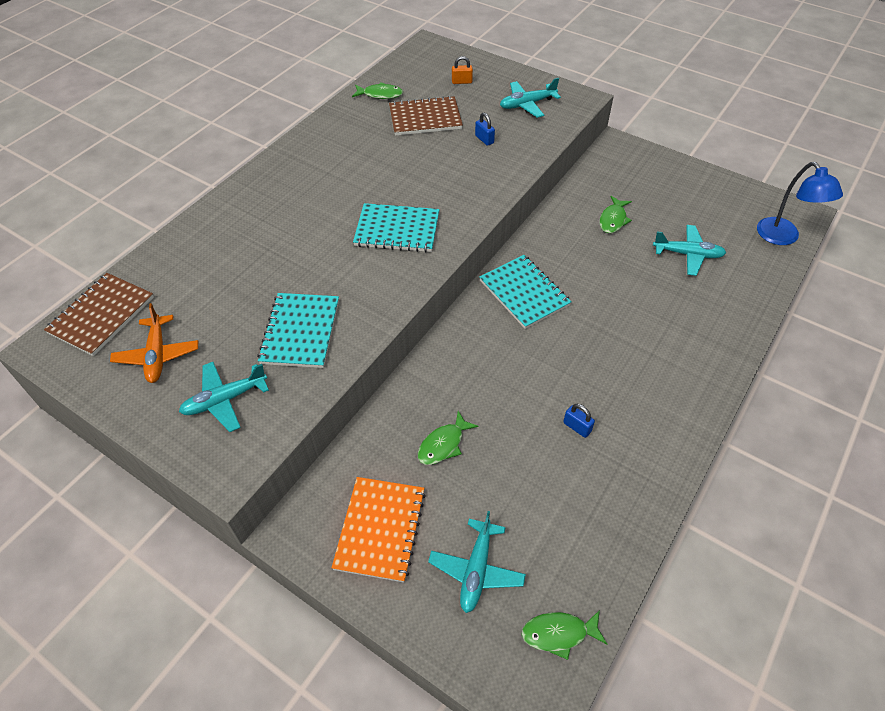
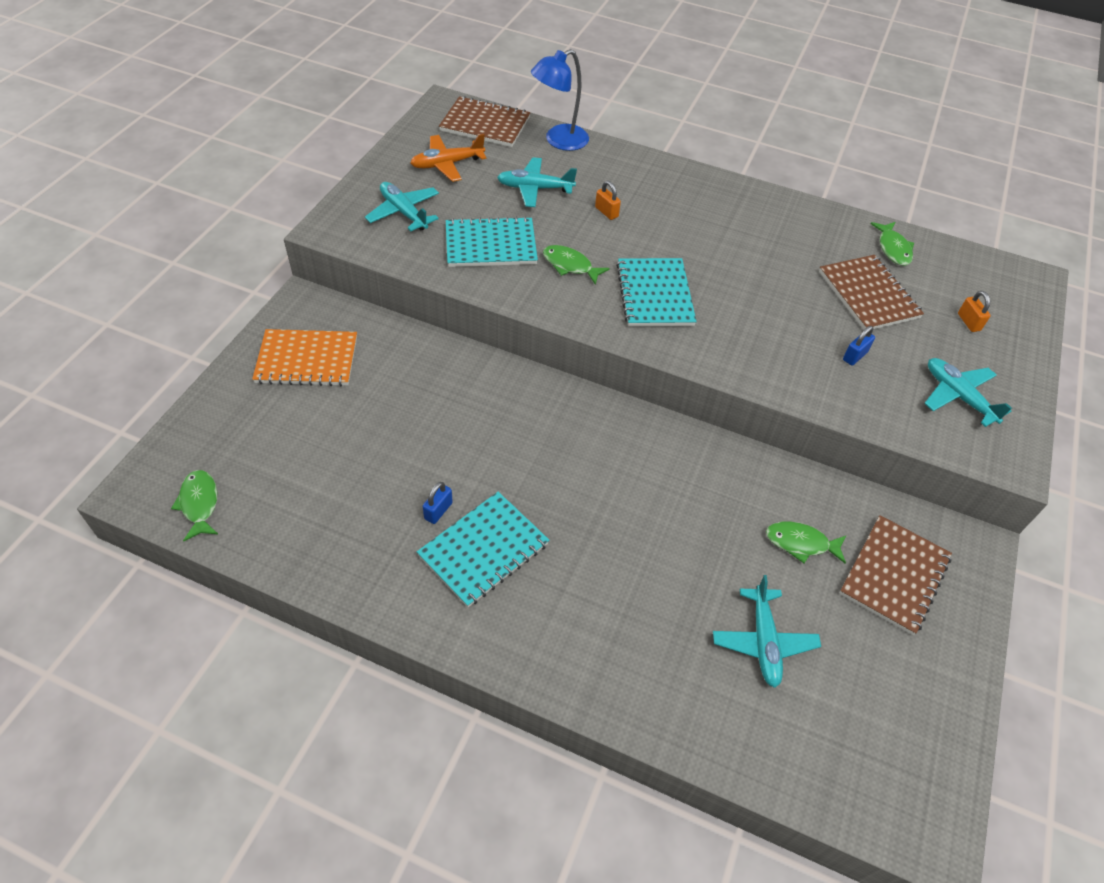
camera: 75 degrees right, 0 degrees up
(282, 242) = (606, 212): none -> orange padlock
(443, 444) = (403, 395): green fish -> green fish (570, 265)
(476, 570) = (266, 435): turquoise plane -> turquoise plane (535, 188)
(524, 293) = (630, 448): turquoise notebook -> turquoise notebook (483, 550)
(637, 184) = (894, 575): none -> brown notebook
(783, 237) = (856, 794): blue lamp -> blue lamp (559, 141)

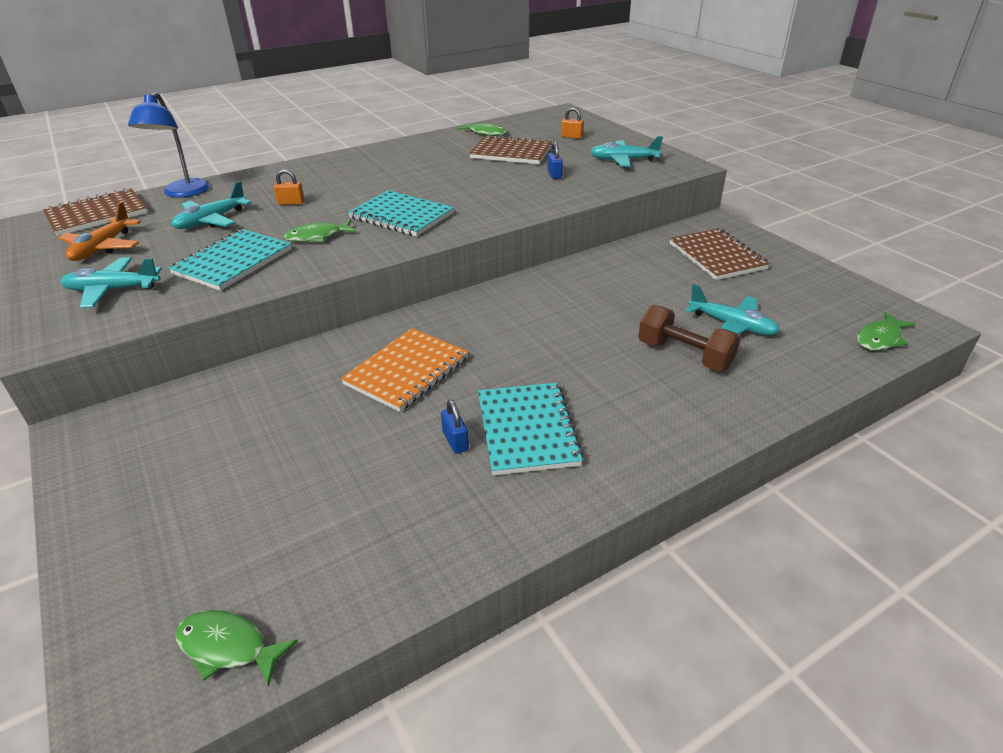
camera: 50 degrees left, 15 degrees down
(307, 360) = (157, 460): orange notebook -> orange notebook (407, 371)
(676, 619) = (684, 355): none -> brown dumbbell
(801, 543) = (662, 277): green fish -> green fish (880, 339)

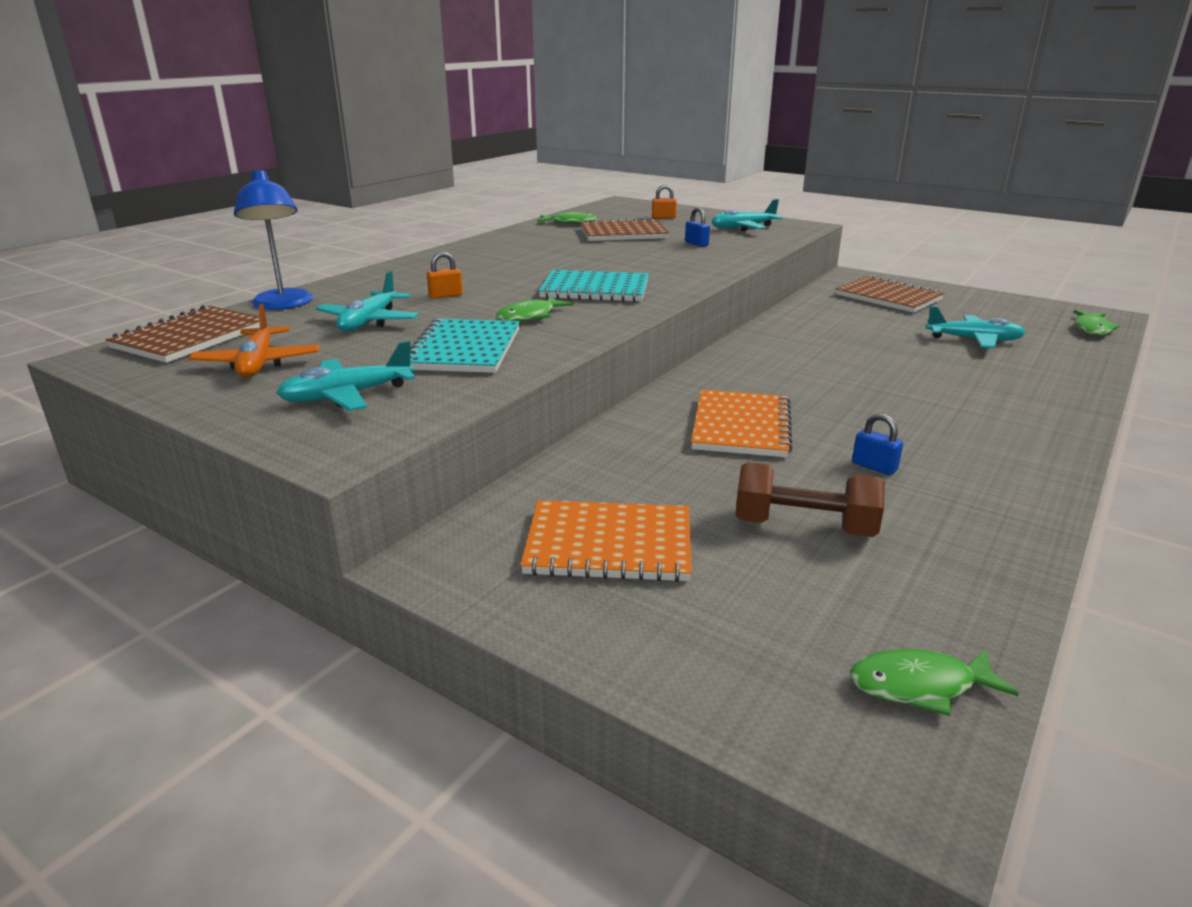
camera: 25 degrees left, 10 degrees down
(190, 452) = (609, 544): none -> orange notebook
(527, 430) = (924, 444): turquoise notebook -> none
(684, 355) = (969, 366): brown dumbbell -> brown dumbbell (804, 527)

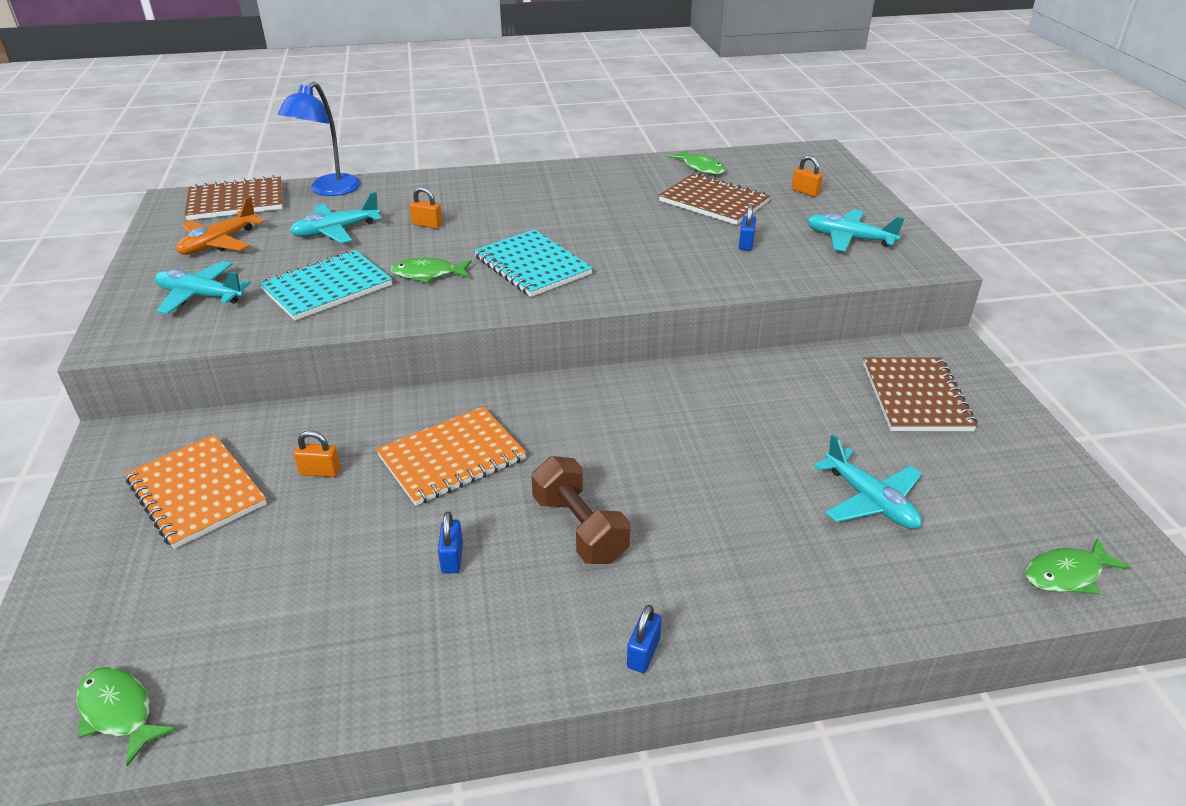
camera: 45 degrees right, 10 degrees up
(673, 479) = (320, 471): none -> orange padlock
(804, 527) = (303, 565): brown dumbbell -> brown dumbbell (579, 528)
(1057, 443) = (643, 653): none -> blue padlock

